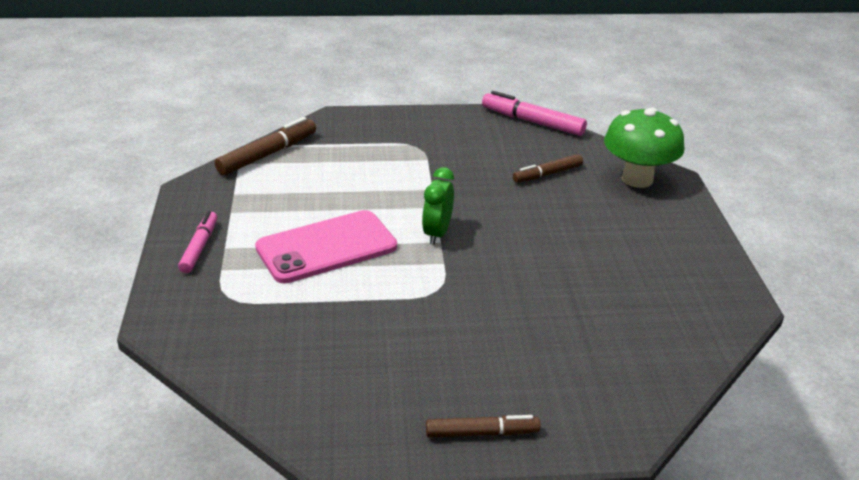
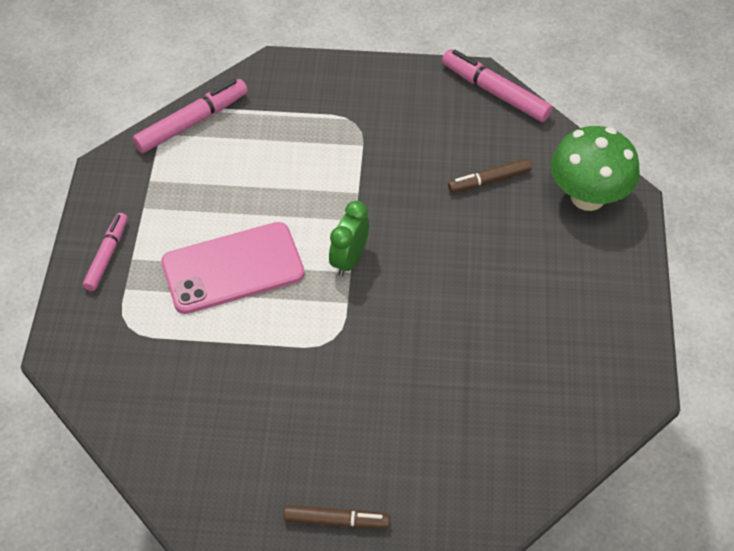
camera: 10 degrees right, 20 degrees up
(267, 154) = (192, 122): brown marker -> pink marker

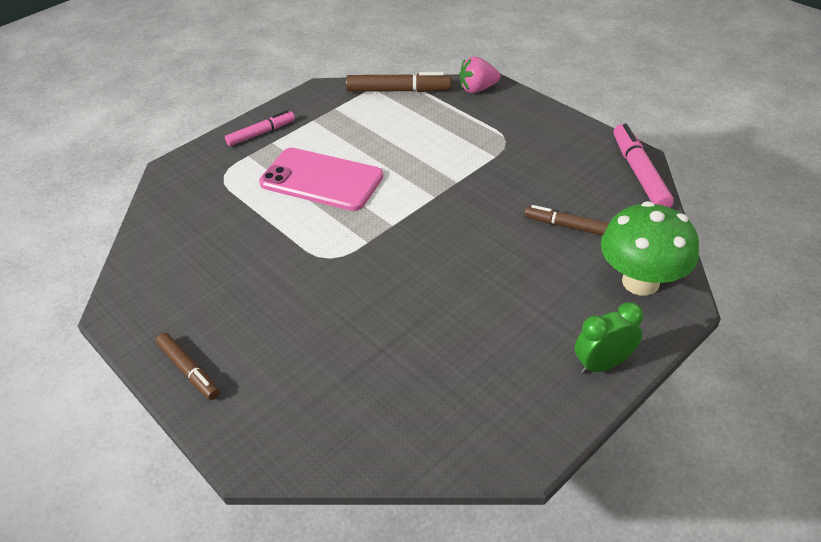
camera: 45 degrees right, 10 degrees down
(192, 122) = (398, 90): pink marker -> brown marker
(268, 77) = (477, 89): none -> pink strawberry
(349, 259) = (401, 217): green clock -> green clock (603, 364)

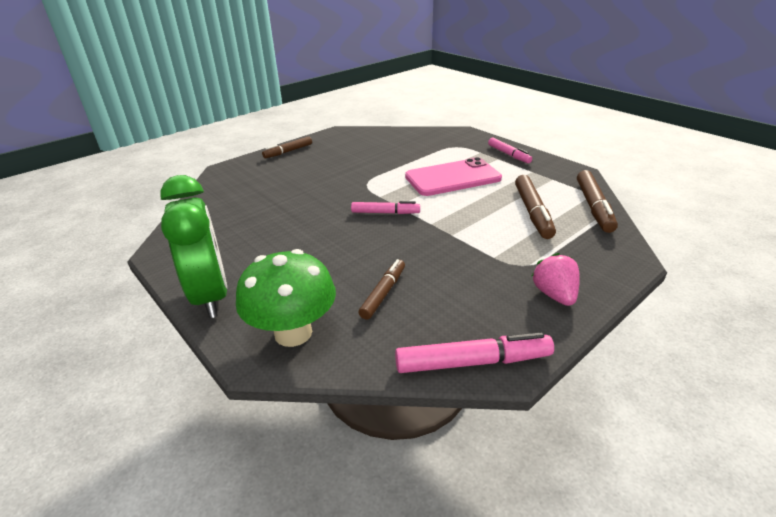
camera: 90 degrees right, 10 degrees down
(321, 180) = (452, 178): pink phone -> pink phone turned 45 degrees clockwise
(409, 127) = (532, 212): none -> brown marker
(410, 234) = (385, 213): none -> pink marker
(477, 89) = (618, 252): pink strawberry -> pink strawberry (554, 295)
(603, 364) = (211, 295): green clock -> green clock, size x1.79

